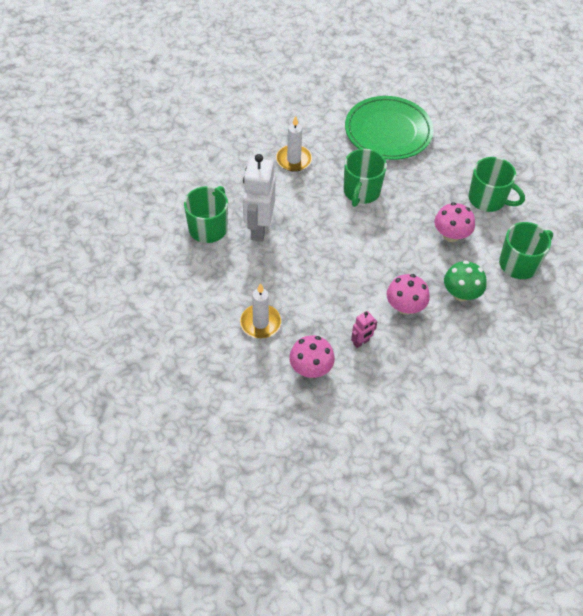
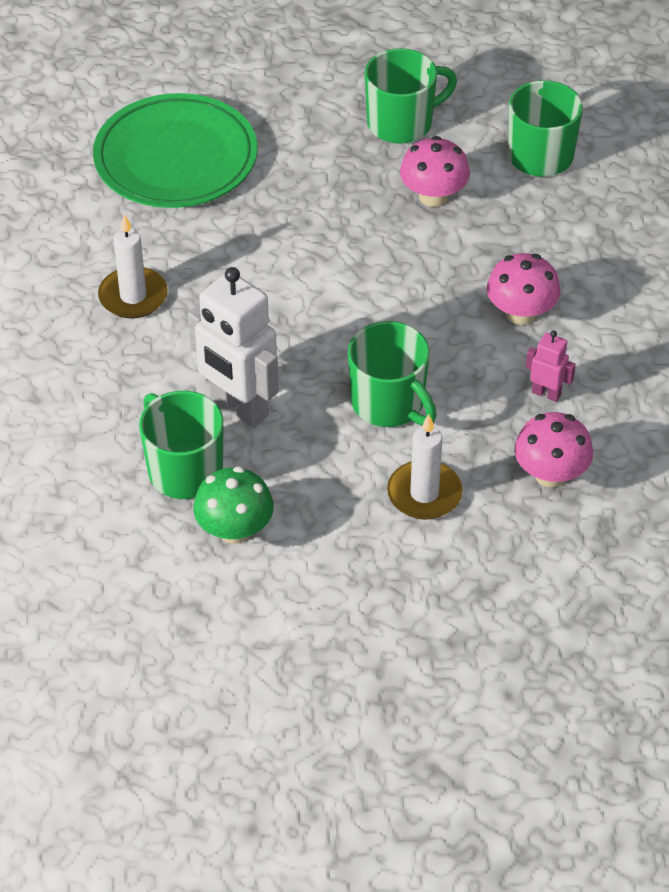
camera: 55 degrees left, 5 degrees down
(361, 192) = (269, 251): green mug -> green mug (389, 403)
(361, 342) = (546, 393): pink robot -> pink robot turned 60 degrees counterclockwise
(461, 294) = (544, 242): green mushroom -> green mushroom (235, 530)

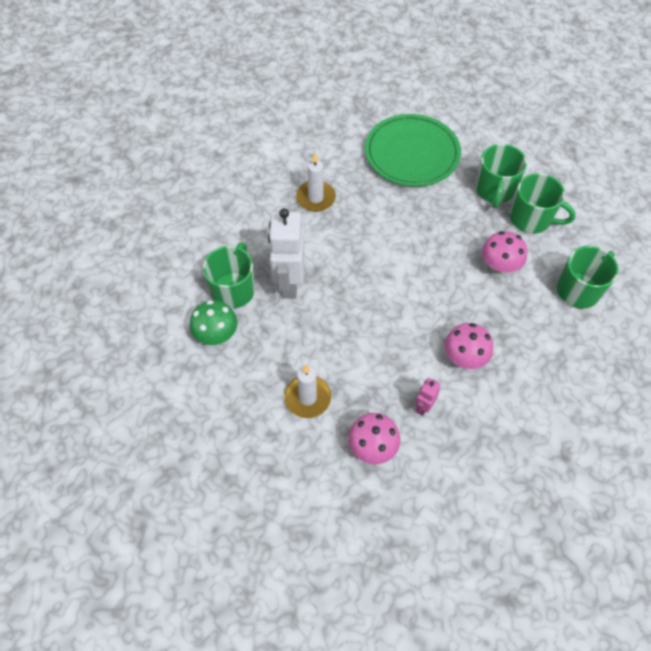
camera: 50 degrees right, 10 degrees up
(389, 403) = (350, 342): green mug -> green mug (494, 190)
(546, 393) = (423, 407): pink robot -> pink robot turned 135 degrees counterclockwise

